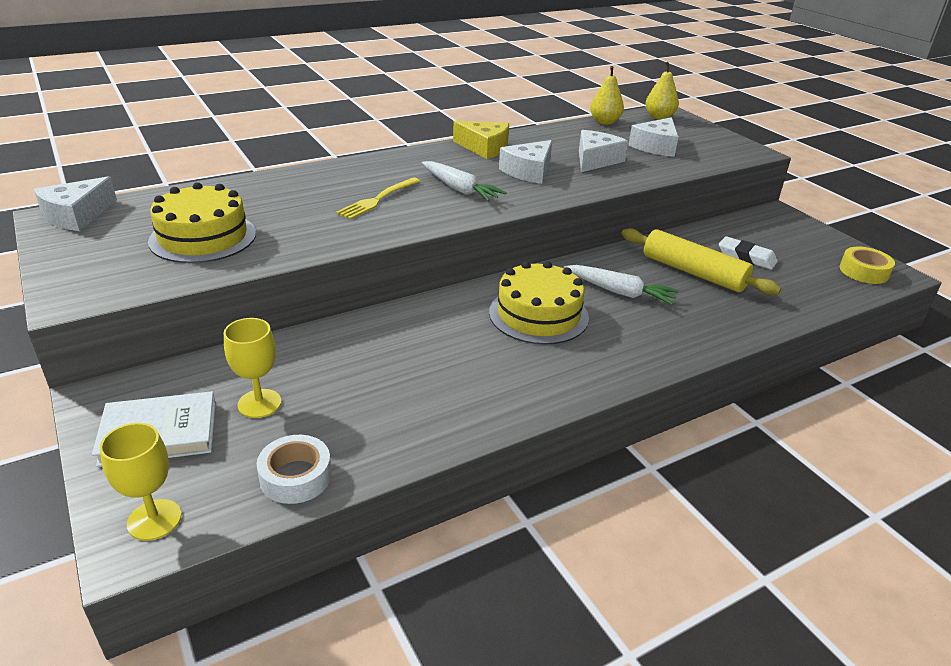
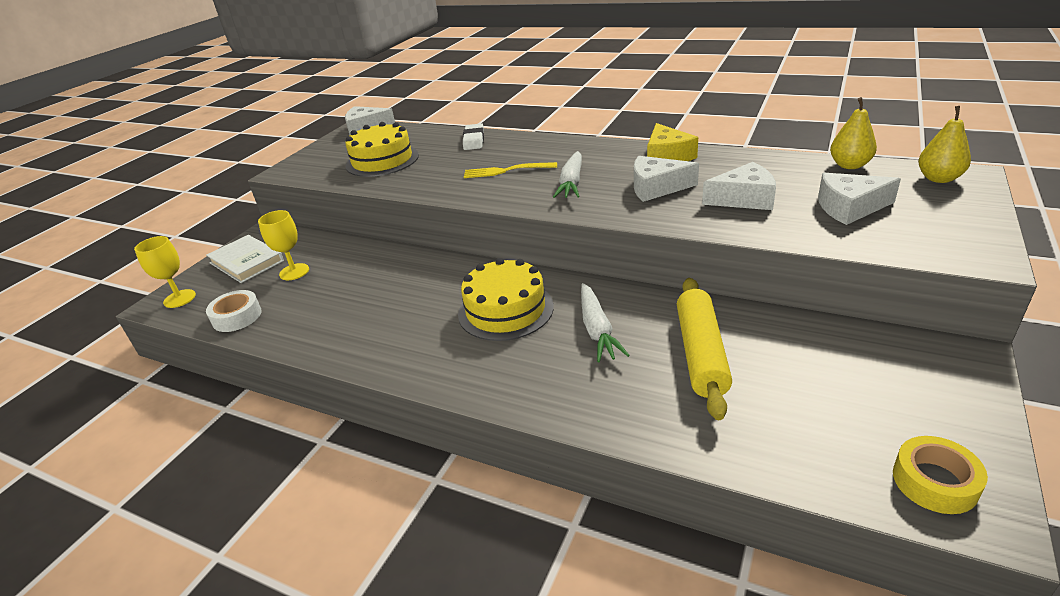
camera: 60 degrees right, 0 degrees up
(746, 257) = (797, 373): white eraser -> white eraser (474, 140)

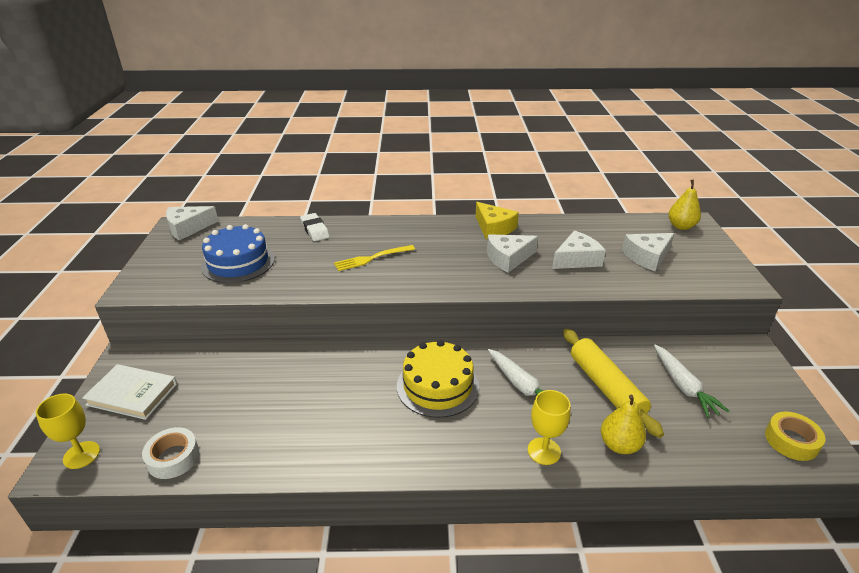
camera: 30 degrees left, 0 degrees up
(294, 272) = (199, 394): yellow goblet -> yellow goblet (544, 451)
(382, 160) = (238, 262): yellow cake -> blue cake
(571, 183) = (438, 263): white carrot -> white carrot (683, 386)
(849, 165) = (622, 222): yellow pear -> yellow pear (619, 445)

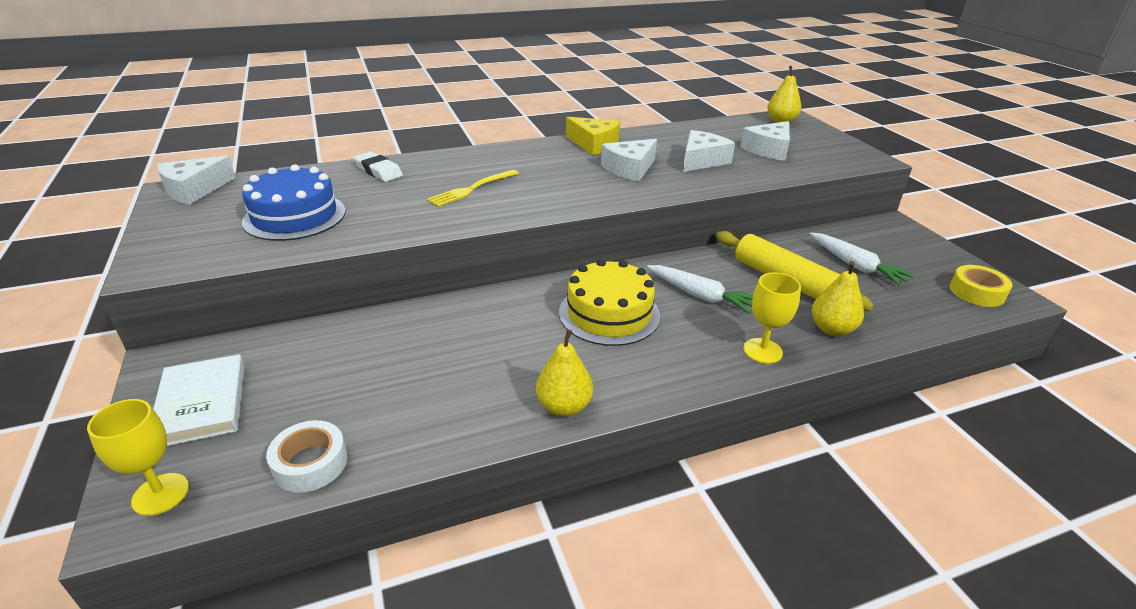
camera: 20 degrees left, 0 degrees up
(132, 394) = (202, 404): white book -> white book turned 75 degrees clockwise
(359, 460) = (564, 406): none -> yellow pear

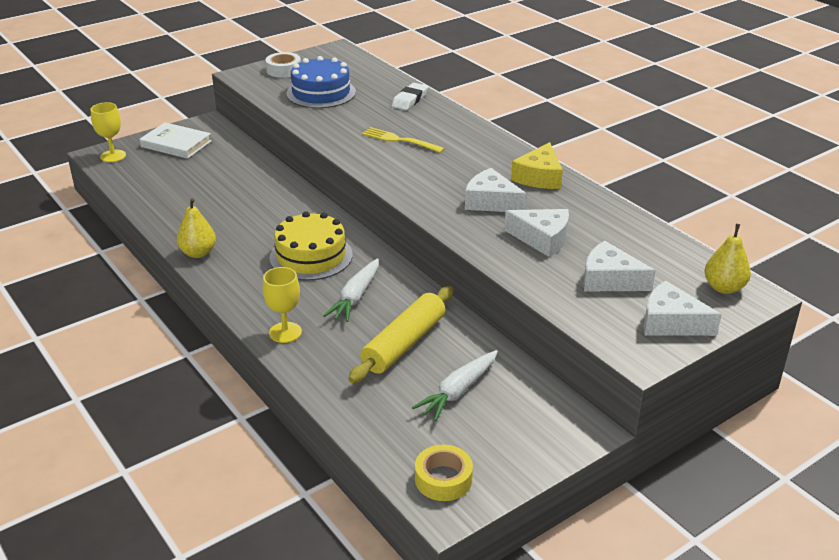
camera: 75 degrees right, 0 degrees up
(194, 190) = (341, 54): white cheese -> white cheese (671, 322)
(202, 404) = (176, 144): white book -> white book turned 60 degrees clockwise
(310, 463) = (137, 185): white tape -> white tape (283, 70)
(831, 329) = (331, 370): yellow pear -> none

